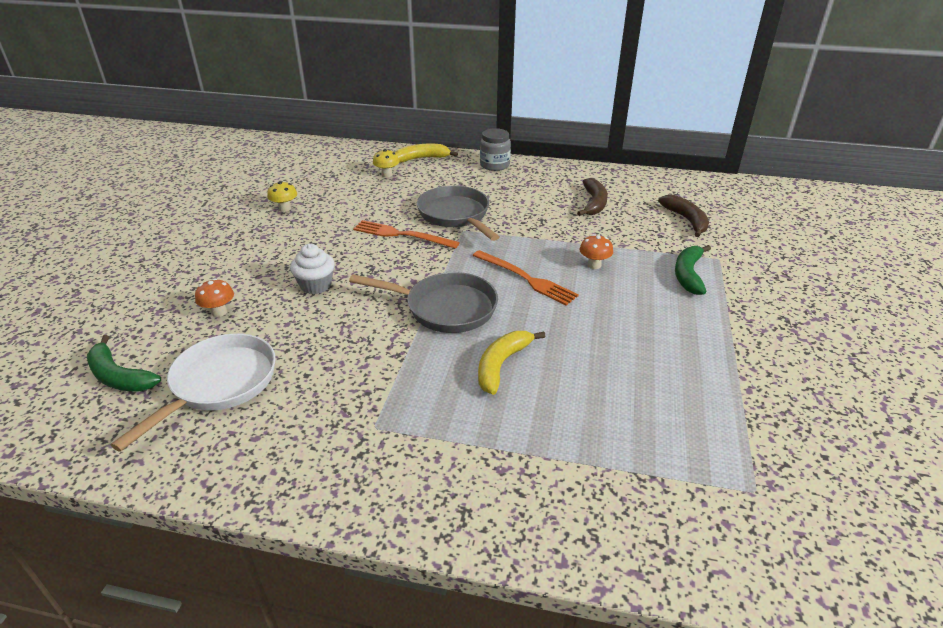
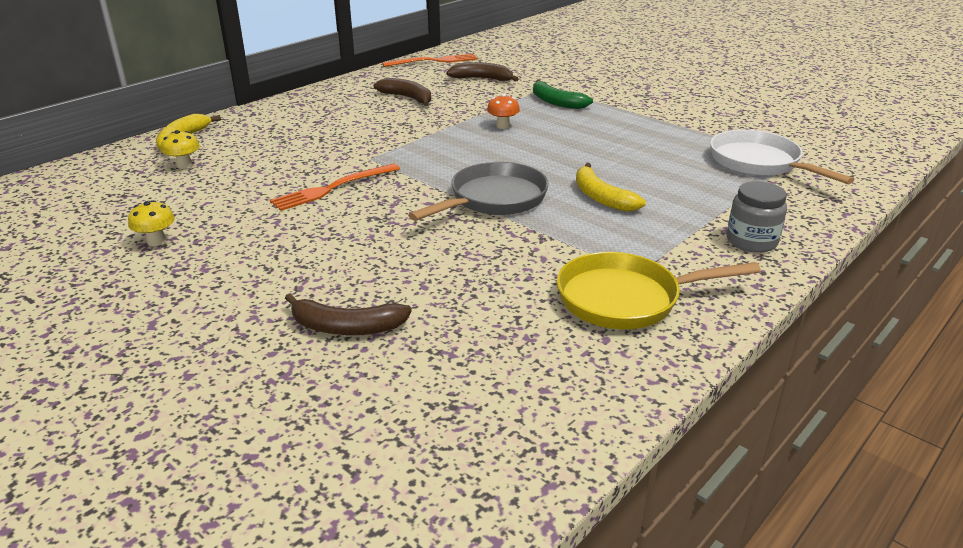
camera: 60 degrees left, 5 degrees down
(119, 376) = (408, 424): green banana -> none
(219, 312) = (346, 327): orange mushroom -> brown banana
(219, 384) = (496, 348): white pan -> white pan (759, 163)
(316, 285) = (369, 255): white cupcake -> none
(323, 432) = (626, 299): none -> yellow pan
(456, 215) = (336, 154): grey pan -> none
(494, 165) = (266, 113): grey jar -> grey jar (751, 241)
(526, 278) = (489, 155): orange fork -> orange fork (434, 61)

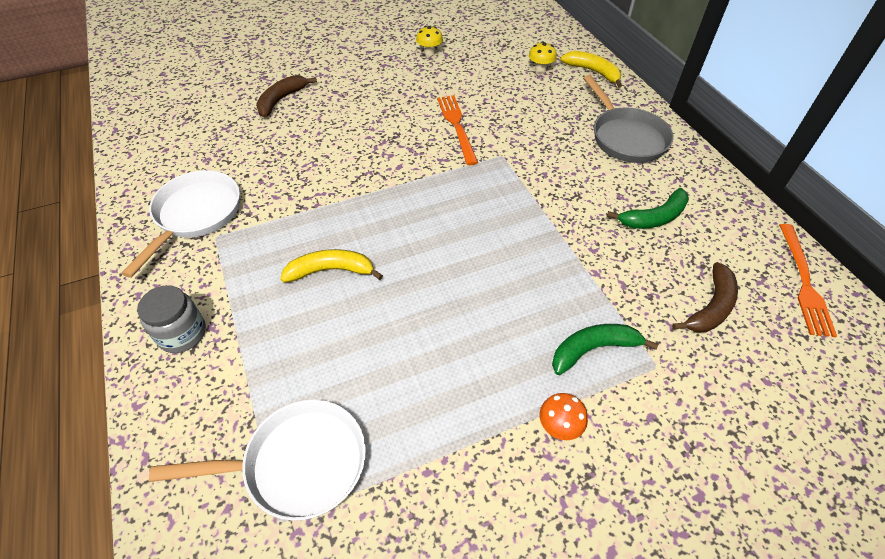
camera: 115 degrees right, 20 degrees up
(407, 98) = (654, 217): brown banana -> green banana
(493, 199) = (378, 202): grey pan -> grey pan (626, 137)
(503, 126) = (534, 266): orange mushroom -> orange mushroom (559, 427)
(626, 299) = (195, 215): yellow pan -> white pan

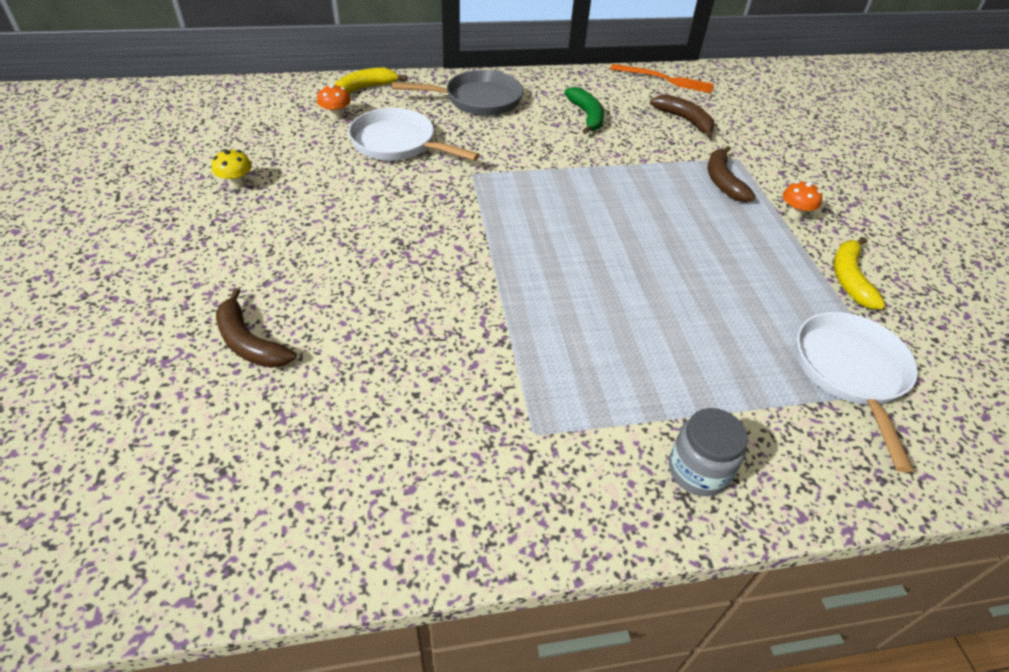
camera: 80 degrees left, 5 degrees down
(195, 215) = (484, 458): white pan -> white pan (398, 144)
(331, 270) = (615, 324): yellow banana -> yellow banana (849, 279)
(457, 126) = (407, 192): orange fork -> none
(540, 69) = (336, 116): yellow mushroom -> orange mushroom
(593, 349) = (723, 181): green banana -> brown banana

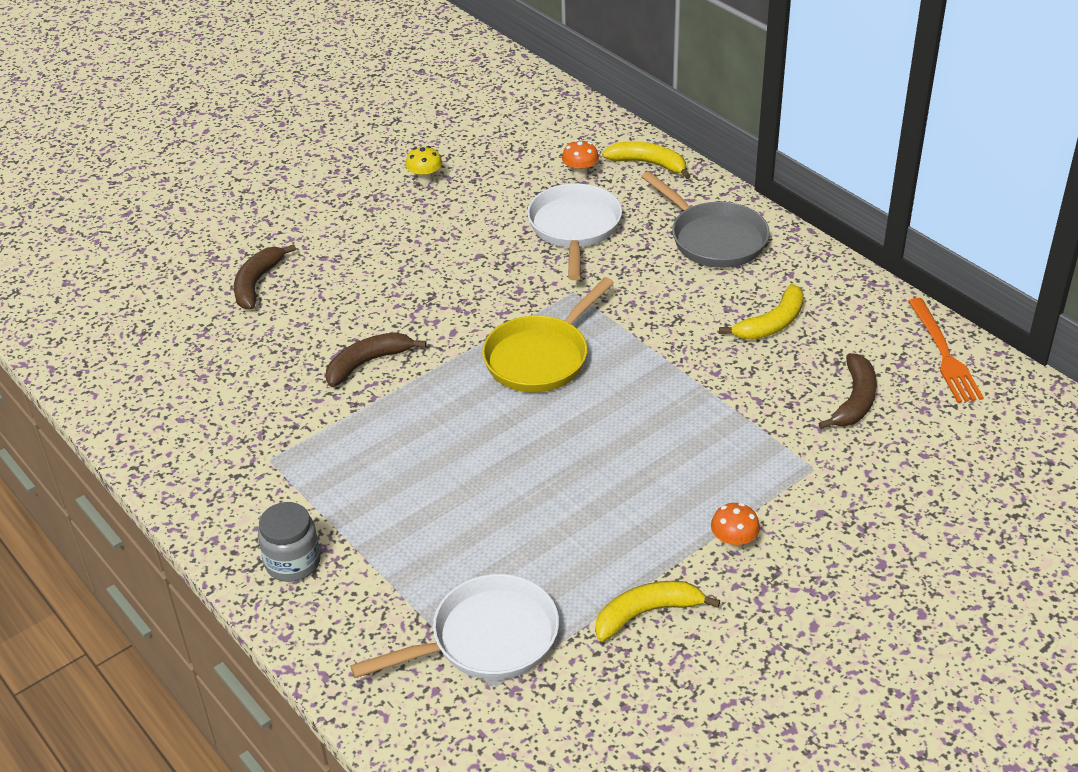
camera: 65 degrees right, 5 degrees down
(534, 217) = (541, 357): none -> yellow pan
(586, 116) = (772, 323): green banana -> yellow banana
(723, 181) = (745, 468): brown banana -> brown banana (367, 363)

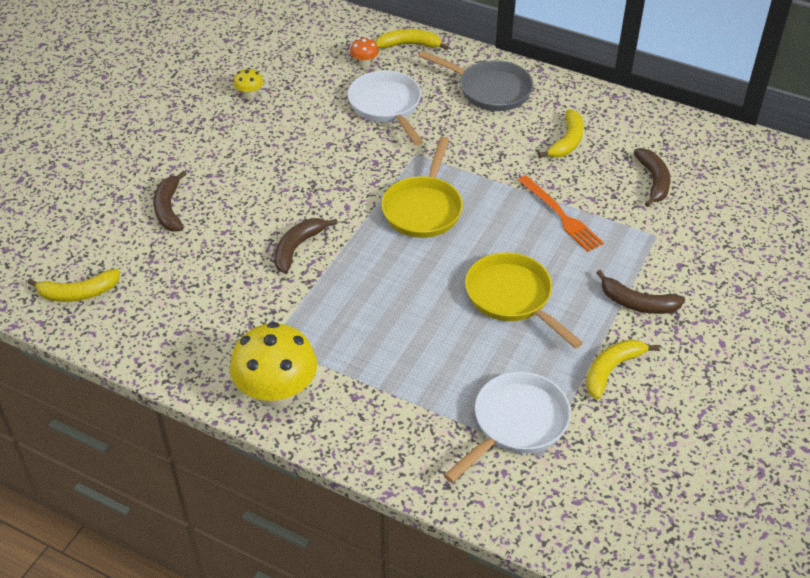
camera: 25 degrees left, 5 degrees up
(107, 348) = (78, 293): none -> yellow banana
(240, 518) = (277, 393): none -> yellow mushroom
(293, 562) = (340, 414): grey jar -> none
(579, 491) = (512, 298): none -> yellow pan
(733, 543) = (637, 303): orange mushroom -> brown banana
(944, 354) = (690, 134): orange fork -> orange fork (561, 215)

